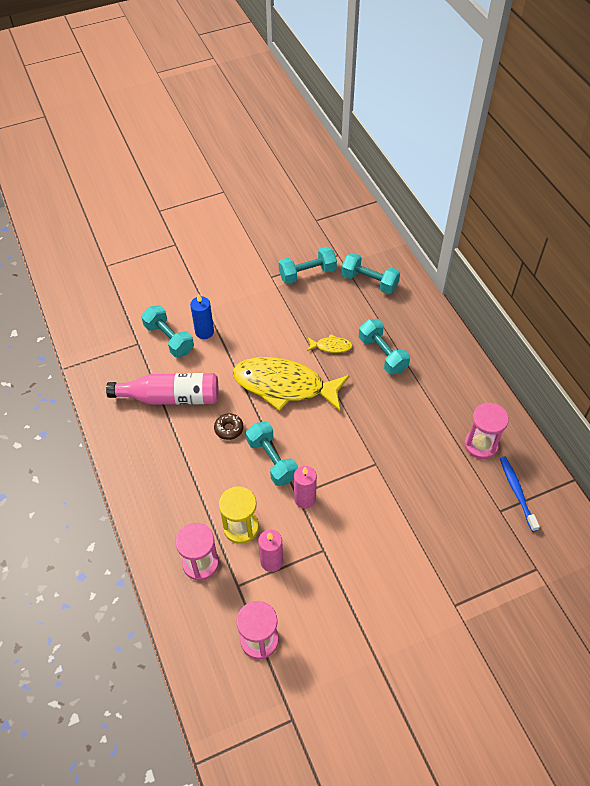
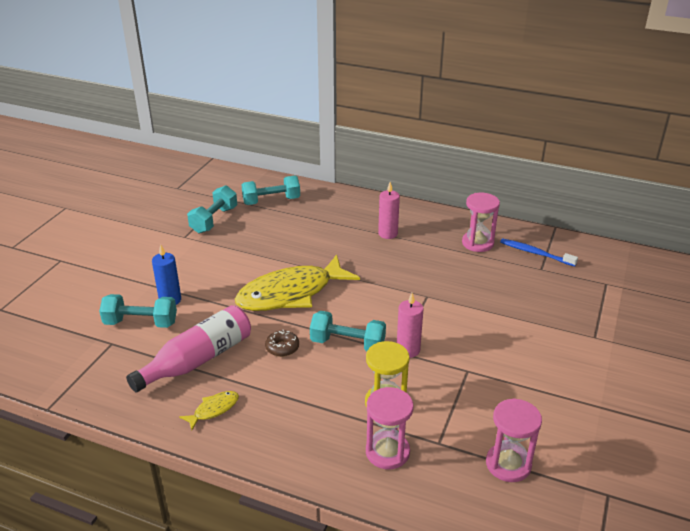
camera: 45 degrees left, 20 degrees down
(271, 561) = (441, 406): pink candle -> pink candle (388, 234)
(331, 346) = (295, 250): yellow fish -> yellow fish (213, 410)
(382, 354) = (340, 234): turquoise dumbbell -> none

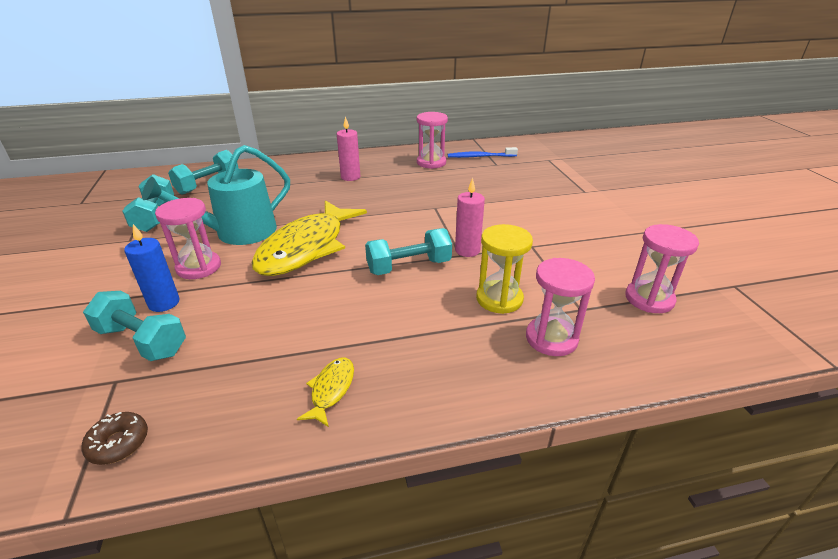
camera: 35 degrees left, 0 degrees up
(141, 323) = (142, 341): turquoise dumbbell -> turquoise dumbbell turned 60 degrees clockwise
(198, 360) = (259, 347): pink bottle -> none
(209, 280) = (199, 267): none -> pink hourglass
(256, 259) = (238, 232): none -> turquoise watering can
(282, 347) = (347, 295): brown donut -> brown donut (118, 443)

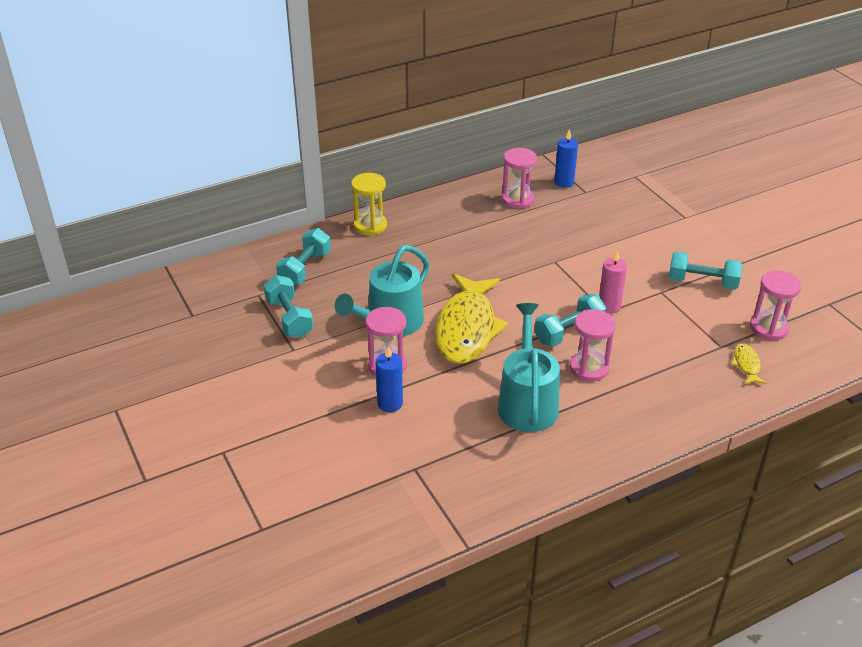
camera: 15 degrees left, 5 degrees up
(118, 443) = (459, 504): brown donut -> none
(142, 341) = (404, 437): turquoise dumbbell -> turquoise dumbbell (702, 282)
(311, 329) = (527, 402): none -> turquoise watering can
(331, 390) = (574, 443): yellow fish -> yellow fish (746, 365)
(350, 177) = (446, 234): pink candle -> none
(480, 156) = (564, 182): blue toothbrush -> blue candle
(499, 299) = (656, 349): yellow hourglass -> yellow hourglass (370, 225)
(551, 338) = (708, 375): pink hourglass -> pink hourglass (589, 368)

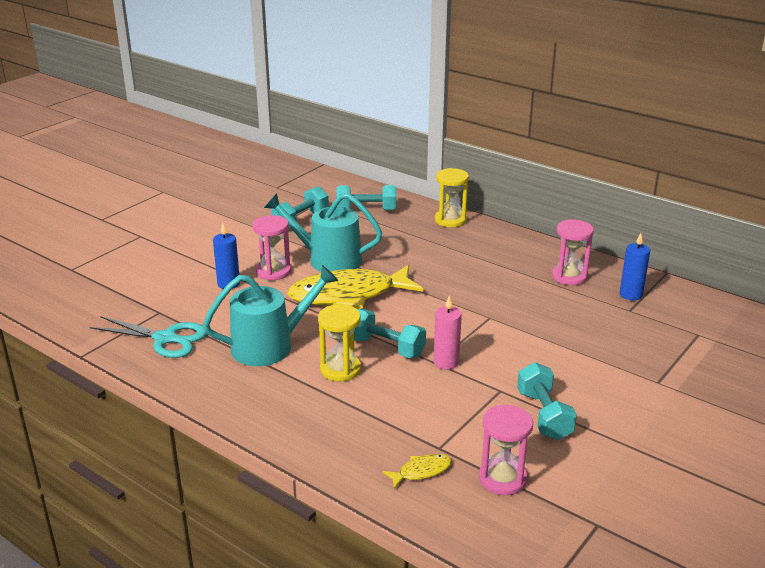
camera: 65 degrees right, 10 degrees down
(472, 473) = (166, 339): none -> turquoise scissors
(589, 368) = (340, 369): pink hourglass -> yellow hourglass

